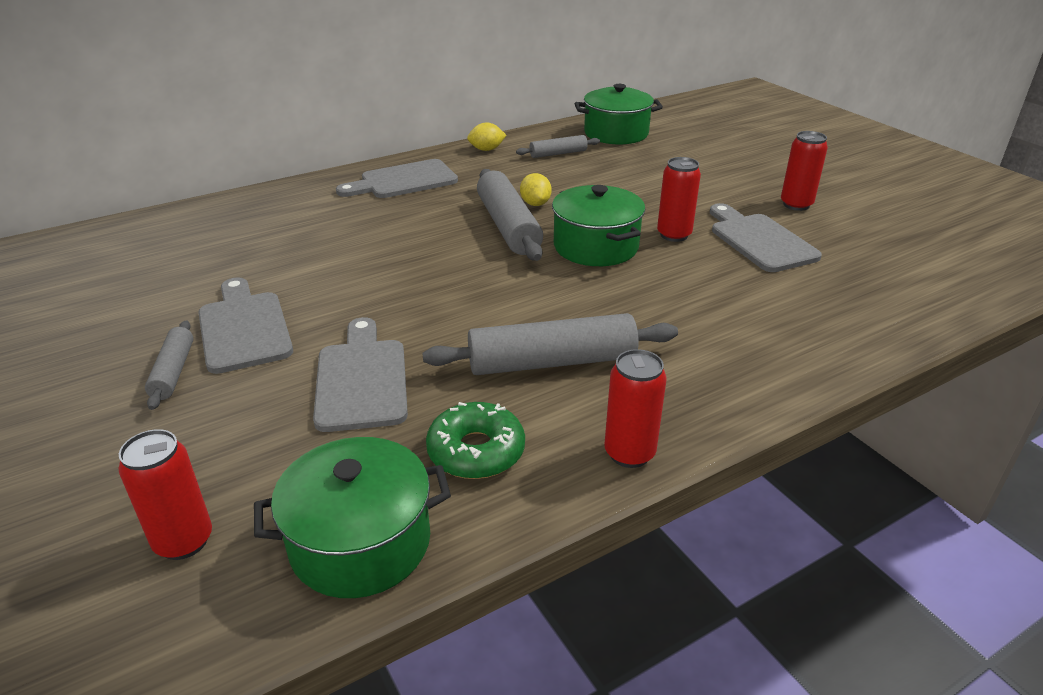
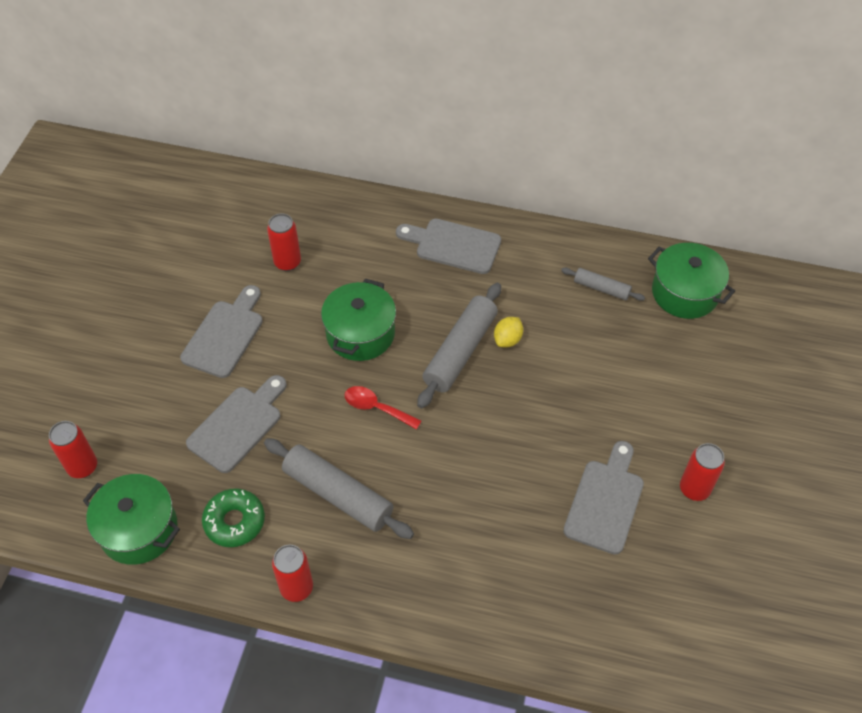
camera: 45 degrees right, 20 degrees up
(173, 371) = (167, 345): grey rolling pin -> none
(486, 149) = (555, 244): yellow lemon -> none
(491, 291) = (377, 408): none -> red spoon
(596, 246) = (488, 417): green pot -> green pot (360, 333)
(674, 235) = (555, 447): red can -> red can (287, 262)

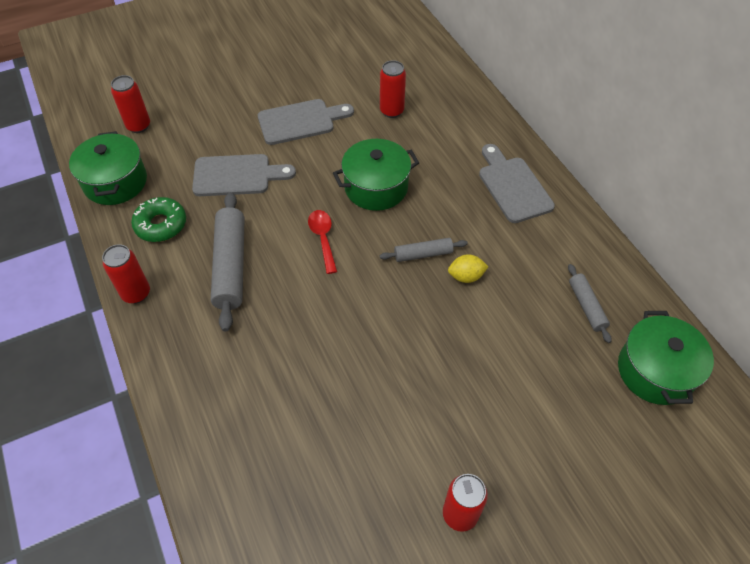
camera: 50 degrees right, 0 degrees up
(460, 351) = (423, 254): grey rolling pin -> grey rolling pin, size x0.54
(605, 501) = (381, 448): grey cutting board -> none

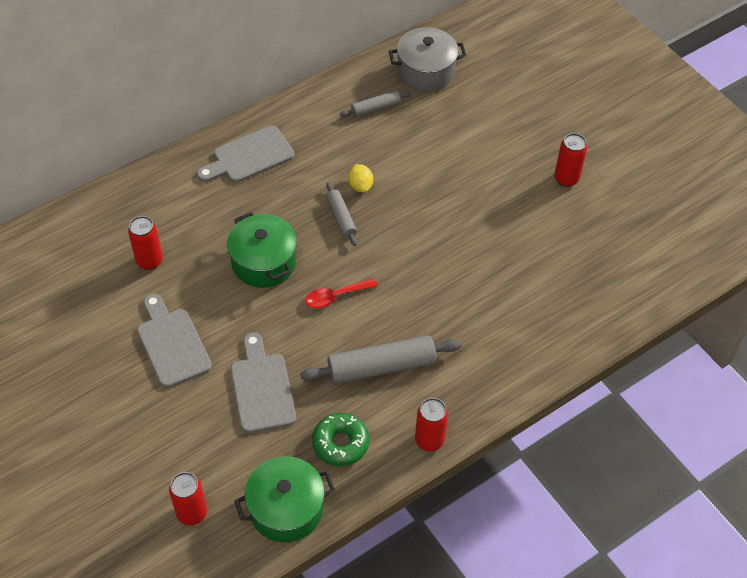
camera: 100 degrees left, 0 degrees up
(655, 371) = (426, 71): green pot -> grey pot

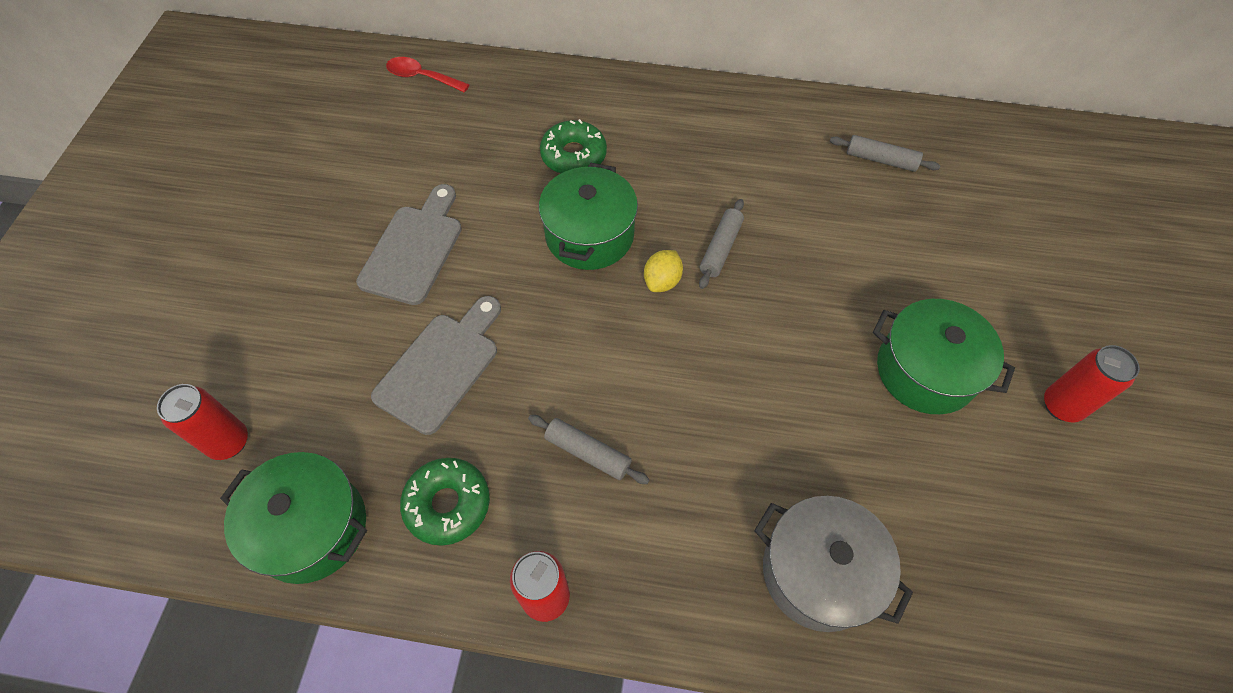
camera: 45 degrees right, 5 degrees up
(149, 261) = (486, 154): red can -> none
(203, 224) = (573, 155): none -> green donut
(249, 157) = (690, 121): grey cutting board -> none
(336, 296) = (624, 329): red spoon -> red spoon (422, 77)
(360, 186) = (778, 230): yellow lemon -> yellow lemon (662, 281)
(381, 367) = (588, 453): grey rolling pin -> grey rolling pin, size x0.54
(426, 71) = (983, 158): grey pot -> grey pot (818, 572)
(496, 207) = (925, 371): none -> green pot

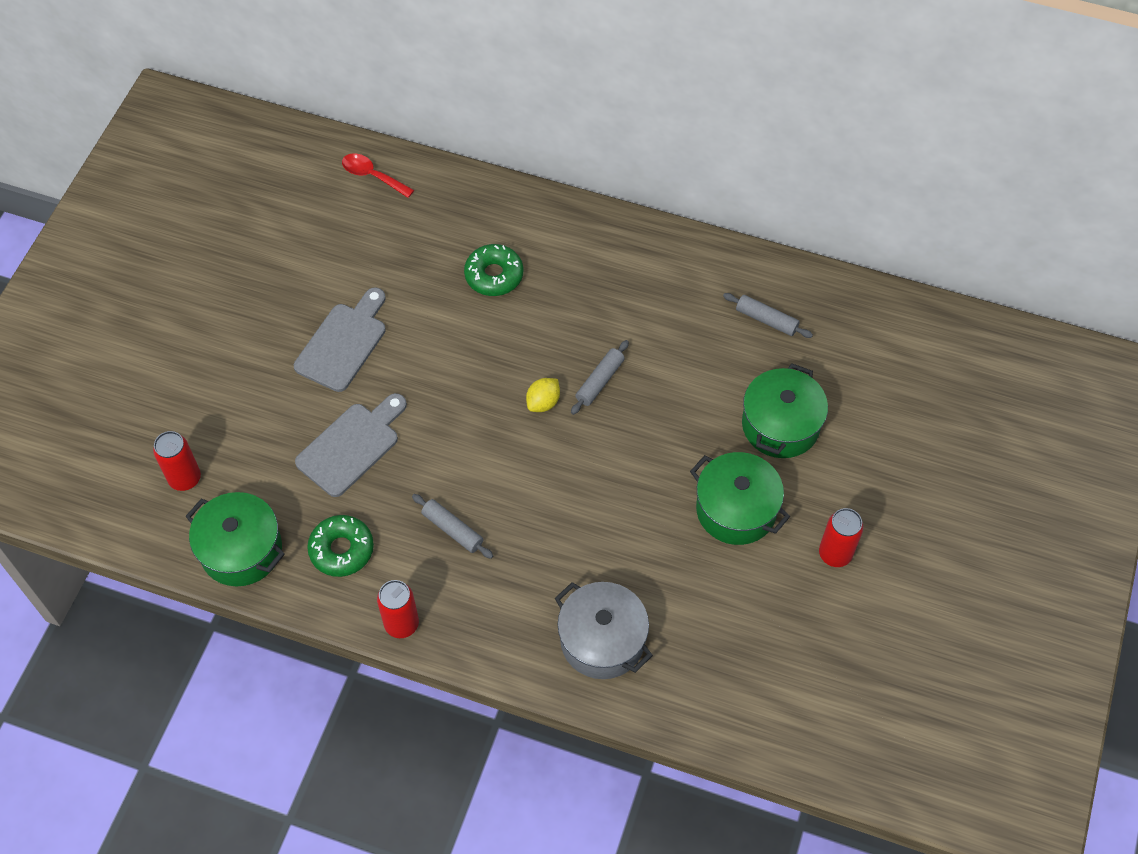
camera: 10 degrees right, 0 degrees up
(589, 235) = (492, 352): green pot -> green pot (780, 425)

